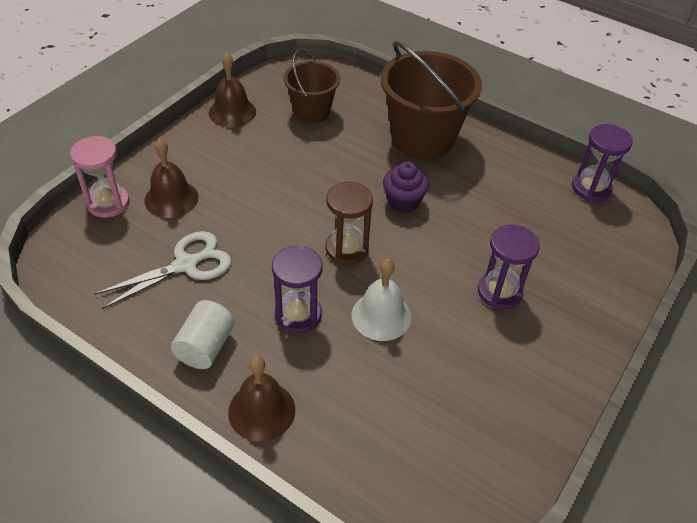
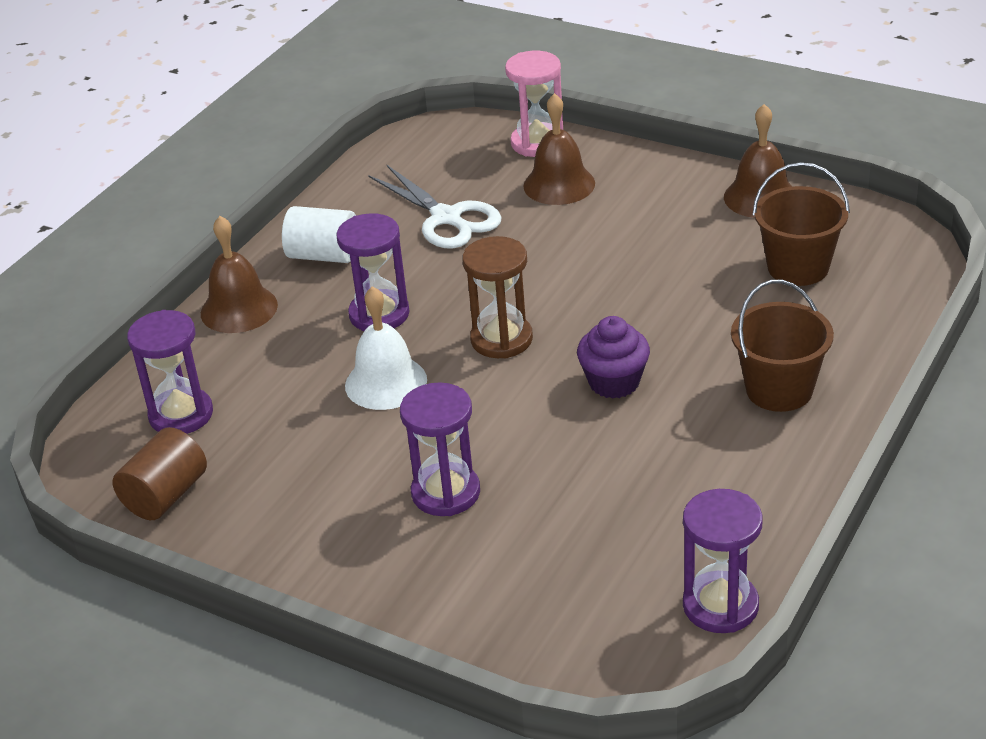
camera: 90 degrees right, 10 degrees down
(396, 454) = (181, 415): none -> purple hourglass
(422, 138) = (779, 390): brown bucket -> brown bucket, size x0.60
(494, 463) = (166, 495): none -> brown cylinder

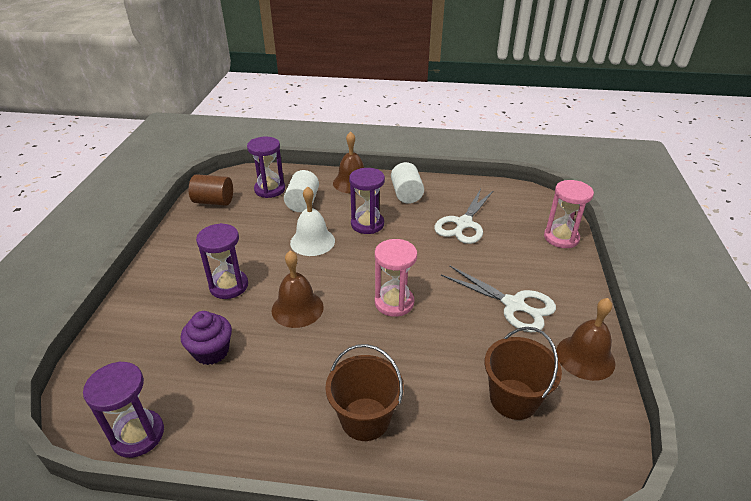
camera: 65 degrees right, 0 degrees up
(259, 378) = (303, 202): none -> white cylinder
(501, 339) = (365, 272): brown hourglass -> none
(559, 184) = (526, 257): brown bell -> brown bell (297, 308)
(585, 324) = (394, 302): none -> pink hourglass
(614, 382) = (343, 329): purple cupcake -> purple cupcake (211, 351)
(647, 222) = (514, 305): none -> white scissors

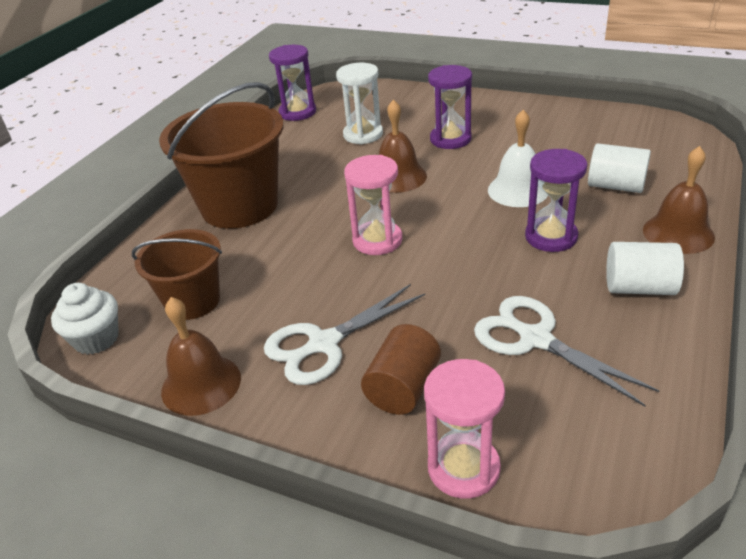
camera: 110 degrees right, 0 degrees up
(211, 351) = (363, 134): purple cupcake -> white hourglass
(214, 201) = (621, 124): brown cylinder -> brown cylinder (403, 388)
(270, 189) = (653, 161): purple hourglass -> none
(365, 419) = (239, 206): brown bucket -> brown bucket, size x1.68
(592, 453) = (96, 339): none -> white cupcake

